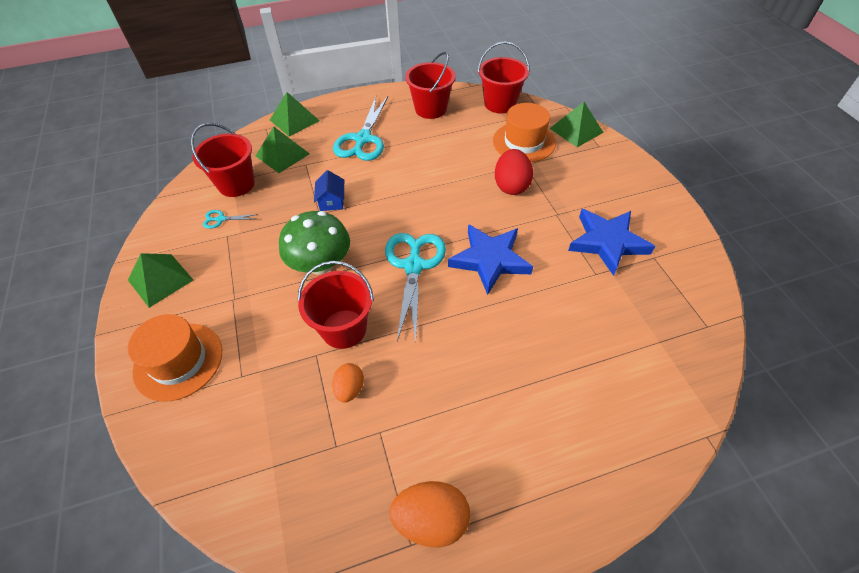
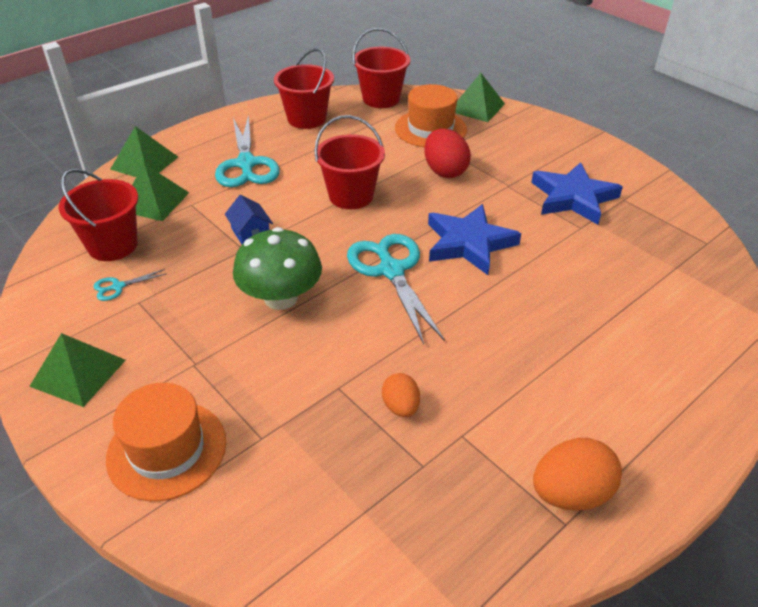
camera: 25 degrees left, 10 degrees down
(344, 329) = (353, 352): red bucket -> red bucket (351, 196)

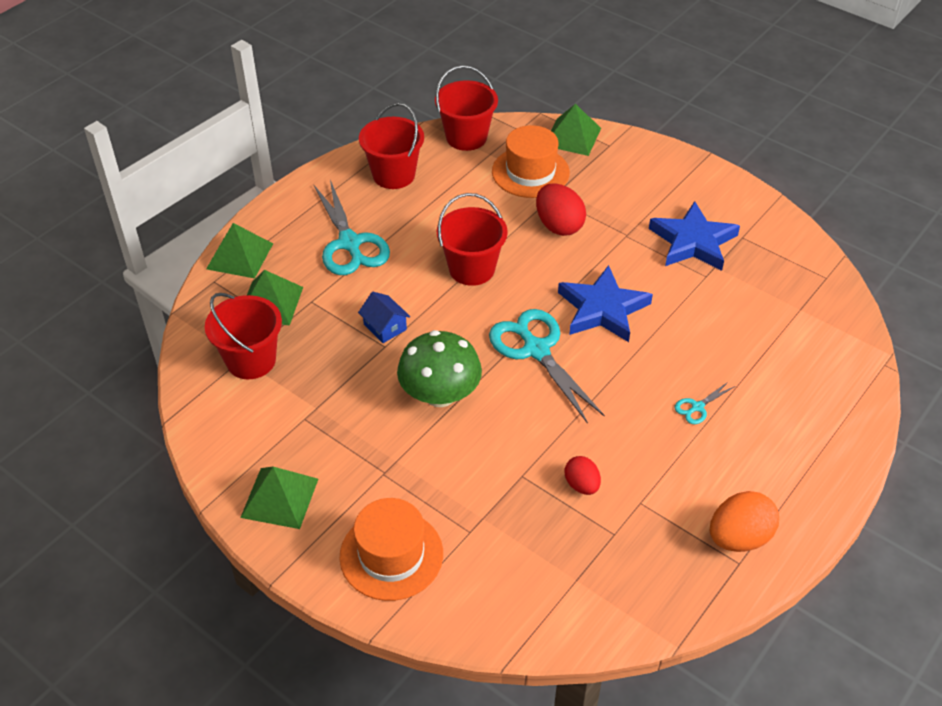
camera: 10 degrees left, 5 degrees up
(118, 287) = (277, 405): turquoise scissors -> turquoise scissors (697, 407)
(400, 407) = (581, 485): orange egg -> red egg

